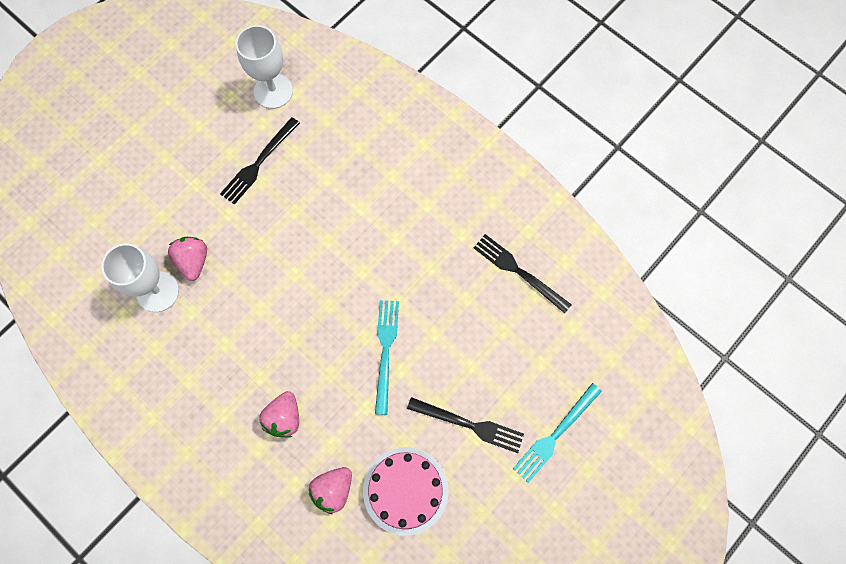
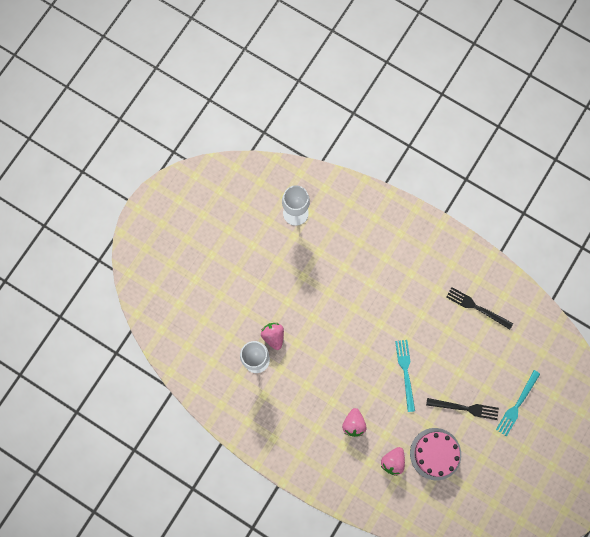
camera: 10 degrees left, 5 degrees up
(259, 163) = (298, 264): black fork -> none

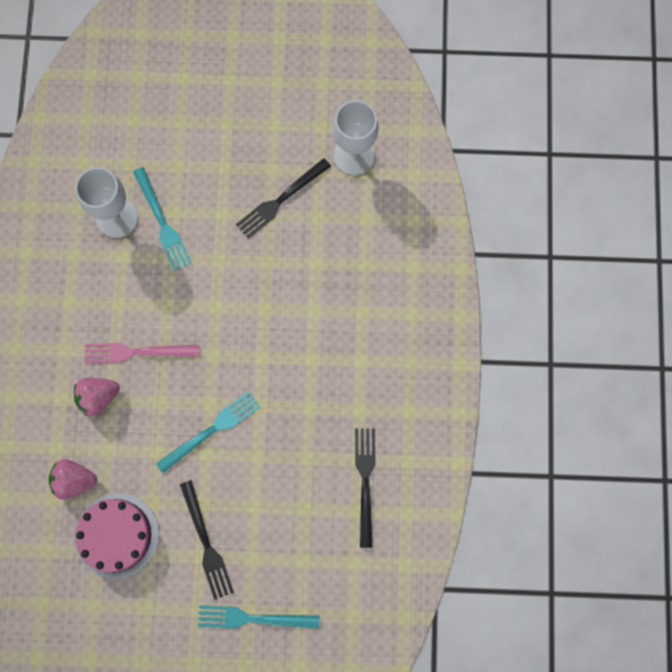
camera: 60 degrees right, 0 degrees up
(273, 336) = (162, 222): pink strawberry -> turquoise fork
(298, 265) = (281, 199): none -> black fork
(340, 389) = (137, 352): none -> pink fork

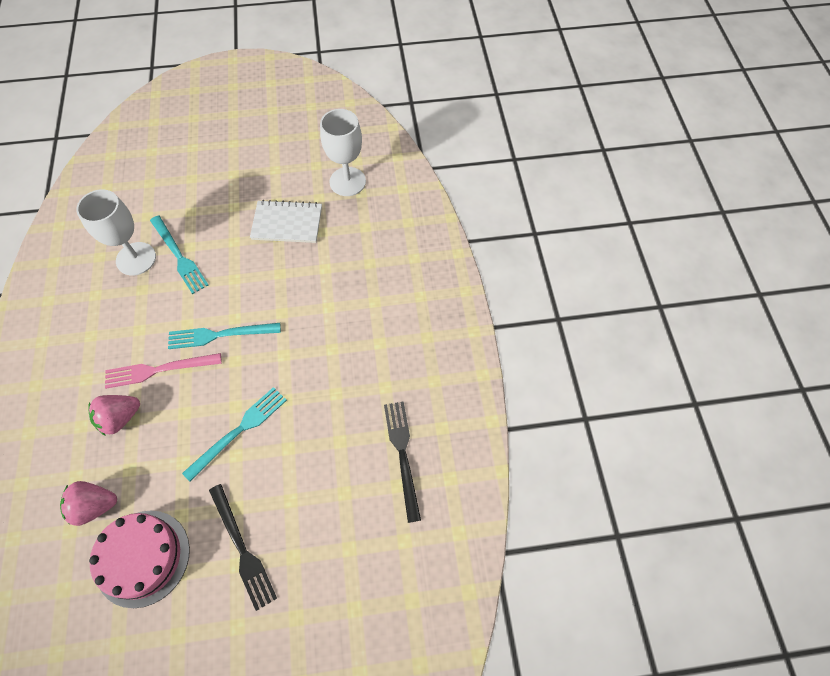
camera: 10 degrees left, 15 degrees down
(253, 618) = (302, 624): turquoise fork -> turquoise fork (220, 335)
(281, 199) = (287, 223): black fork -> white notebook

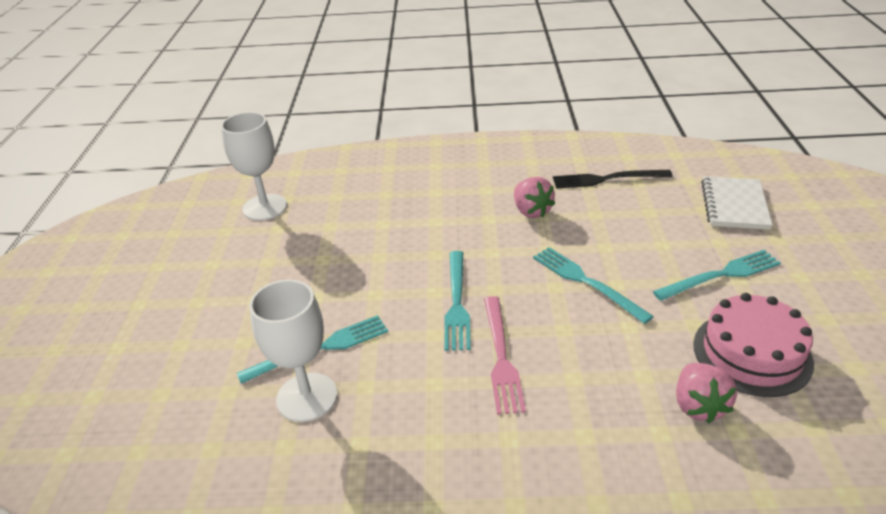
camera: 80 degrees left, 25 degrees down
(120, 418) = (572, 391): pink strawberry -> pink strawberry (531, 211)
(242, 548) = (720, 275): black fork -> turquoise fork
(287, 223) = (305, 252): white notebook -> white notebook (734, 205)

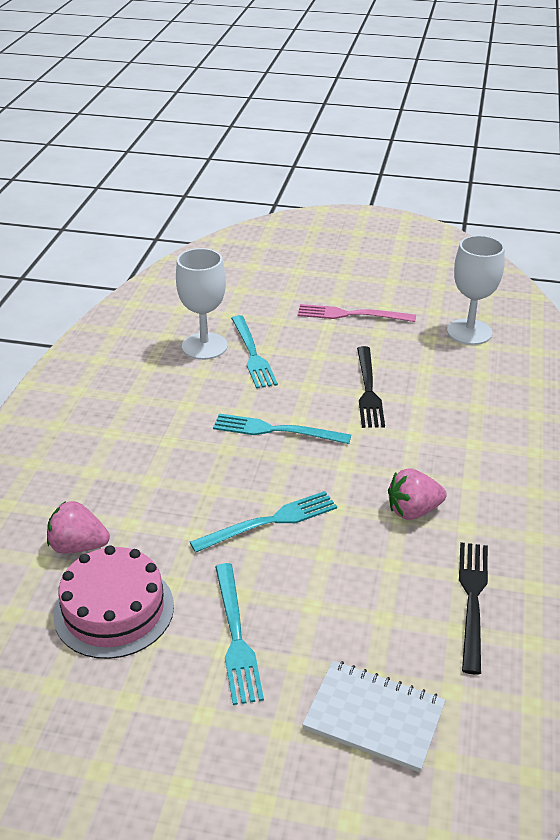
camera: 100 degrees right, 0 degrees up
(373, 254) = (368, 390): none -> black fork
(501, 357) = (196, 444): pink fork -> pink fork (351, 315)

